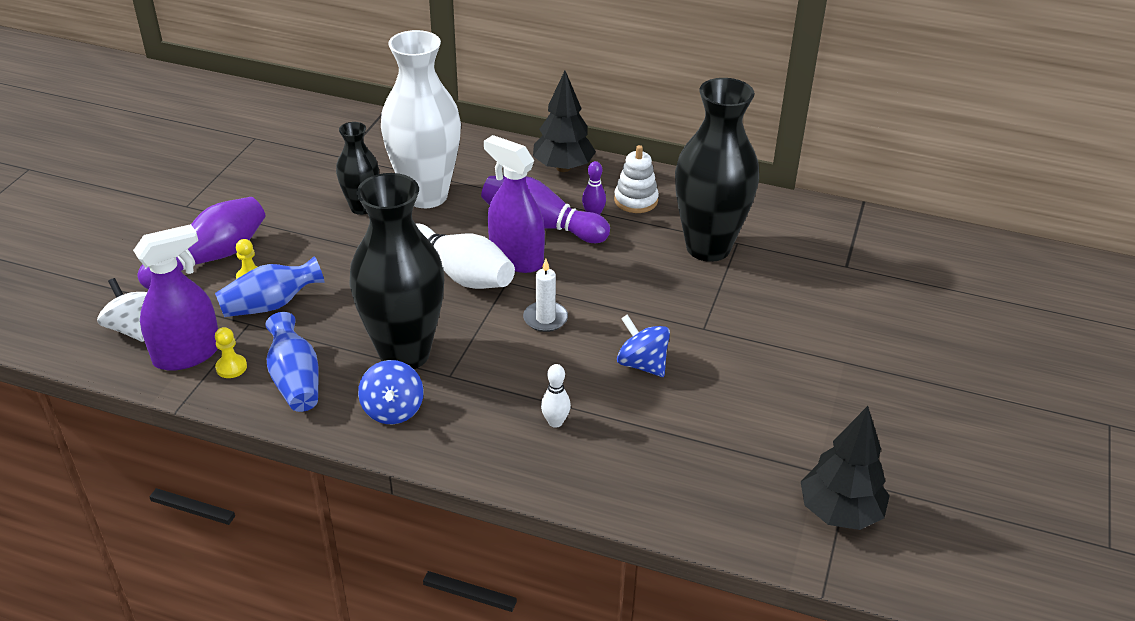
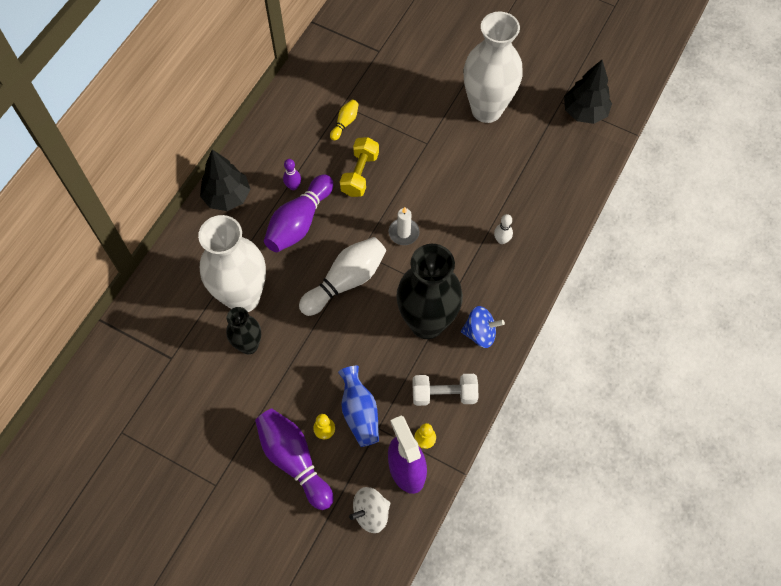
camera: 80 degrees left, 25 degrees up
(295, 380) = (444, 394): blue vase -> white dumbbell
(516, 258) = (335, 243): purple spray bottle -> none
(629, 269) = (360, 174): none -> yellow dumbbell
(636, 200) = (281, 156): white stacking toy -> none
(642, 364) = (456, 184): blue spinning top -> none
(708, 247) = (345, 123): black vase -> yellow bowling pin
(791, 387) = (486, 110): none -> white vase

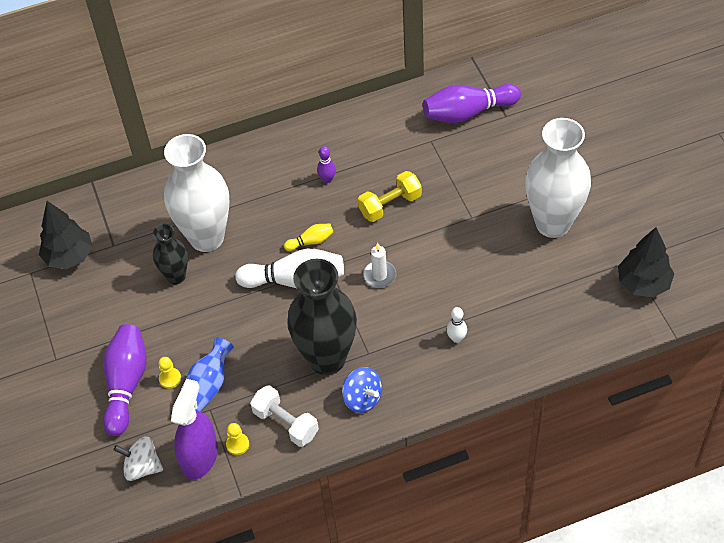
camera: 45 degrees right, 10 degrees down
(227, 197) = (268, 153): black tree -> black tree (69, 256)
(299, 222) = (304, 210): purple bowling pin -> purple bowling pin (467, 112)
(345, 123) = (418, 156): yellow bowling pin -> yellow bowling pin (311, 241)

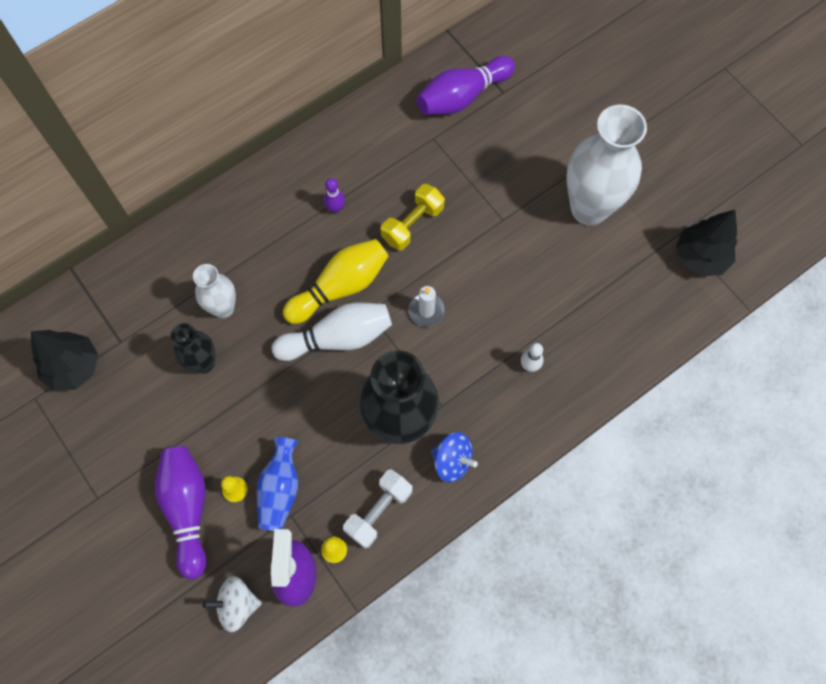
camera: 20 degrees left, 15 degrees up
(206, 237) = (223, 308): white vase -> white vase, size x0.54
(285, 423) = (378, 511): white dumbbell -> white dumbbell turned 75 degrees counterclockwise
(311, 241) = (340, 287): yellow bowling pin -> yellow bowling pin, size x2.07

